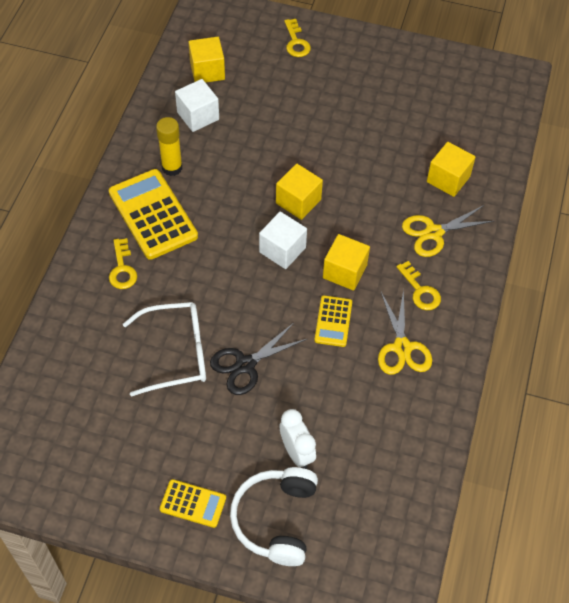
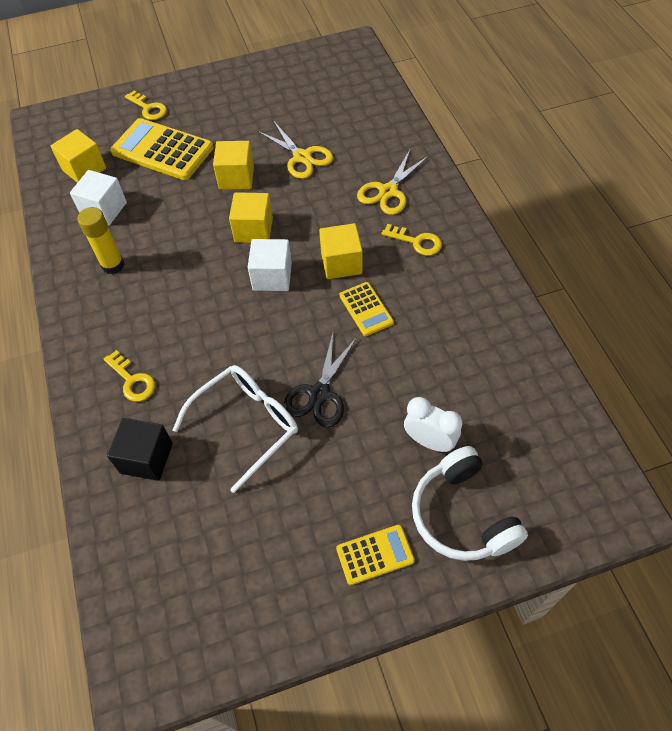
camera: 30 degrees left, 0 degrees up
(92, 333) = (146, 458): none -> black cube
(153, 214) = (125, 315): yellow calculator -> yellow calculator (162, 150)
(402, 347) = (441, 295): yellow scissors -> yellow scissors (302, 157)
(448, 179) = (364, 146): yellow cube -> yellow cube (236, 177)

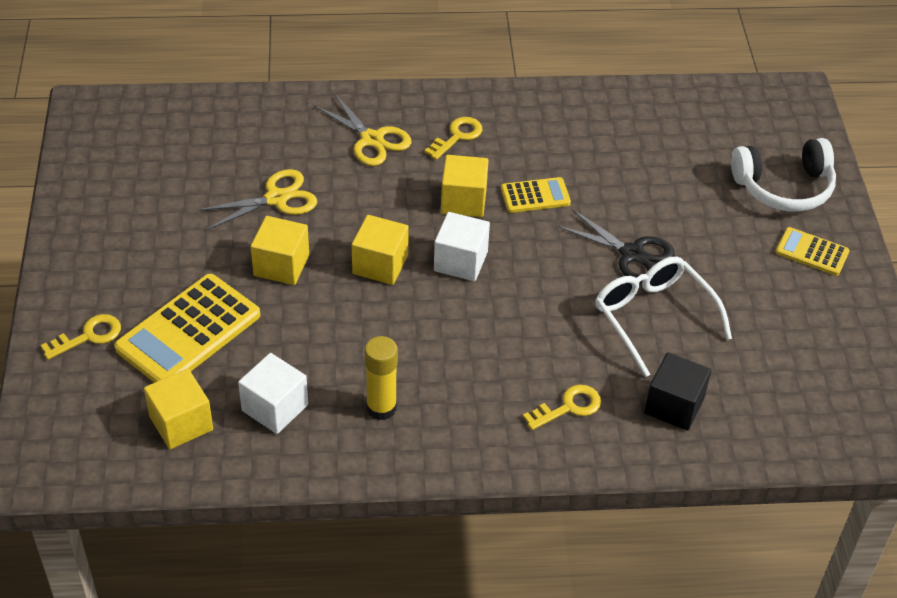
camera: 80 degrees left, 10 degrees down
(375, 555) = (812, 252): yellow calculator -> yellow calculator turned 60 degrees counterclockwise
(429, 441) = (705, 189): white clock -> none

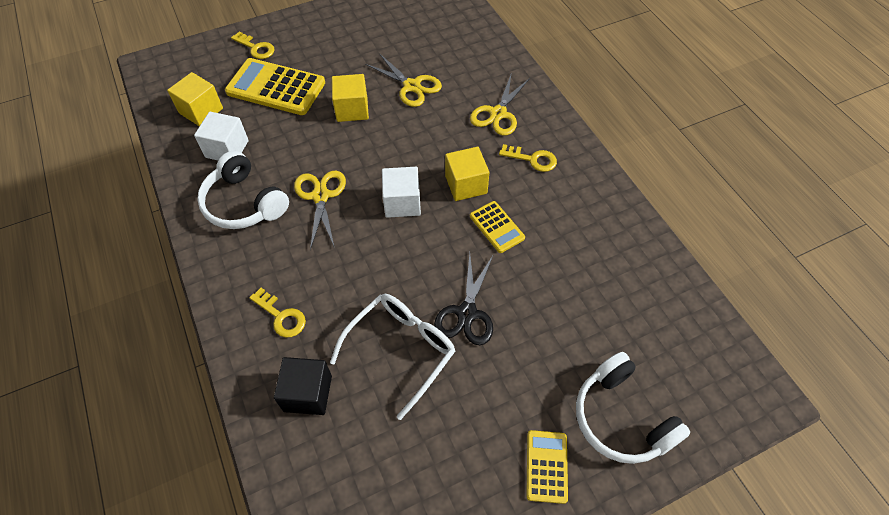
camera: 70 degrees right, 10 degrees up
(380, 264) = (377, 159): yellow cube -> none
(381, 408) = (244, 203): yellow glue stick -> white headphones
(410, 331) = (320, 196): none -> yellow scissors

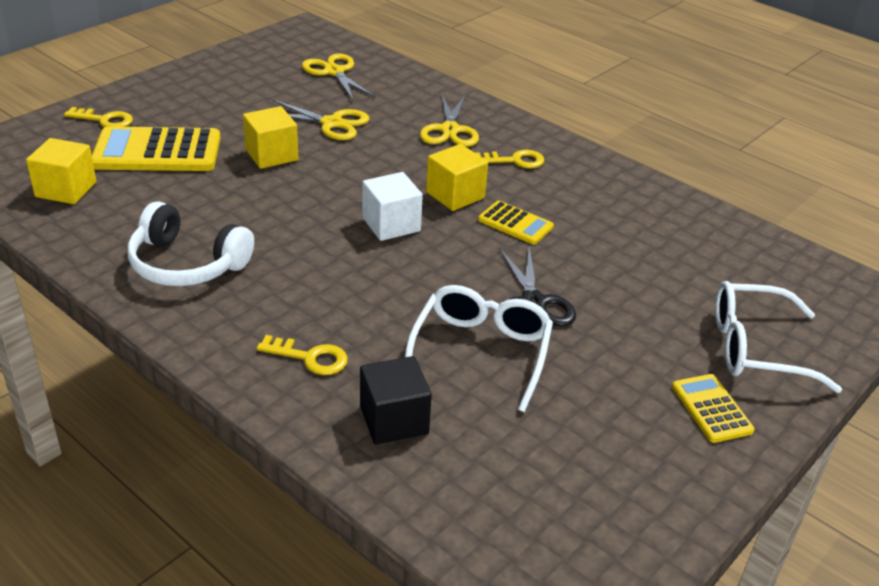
camera: 25 degrees left, 20 degrees down
(227, 149) = (128, 218): white cube -> none
(320, 196) = (285, 238): yellow scissors -> yellow scissors (334, 72)
(621, 418) = (757, 348): white headphones -> white glasses

